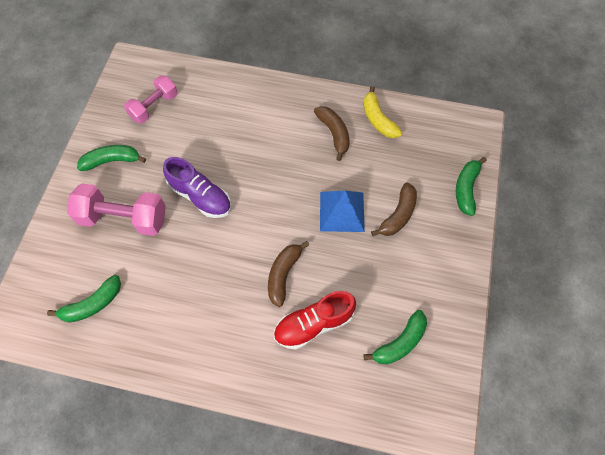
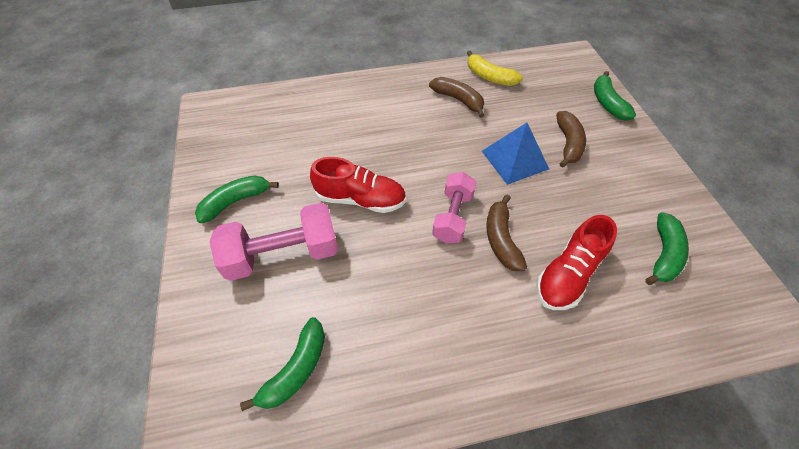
camera: 25 degrees left, 10 degrees down
(154, 107) = (257, 136): pink dumbbell -> pink dumbbell (453, 217)
(200, 196) = (360, 199): purple shoe -> red shoe

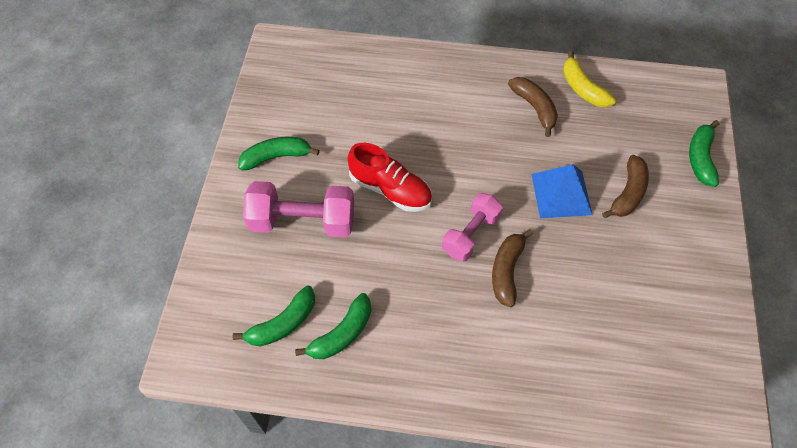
camera: 20 degrees right, 5 degrees up
(568, 274) = (554, 324): red shoe -> none
(663, 254) = (660, 337): green banana -> green banana (342, 334)

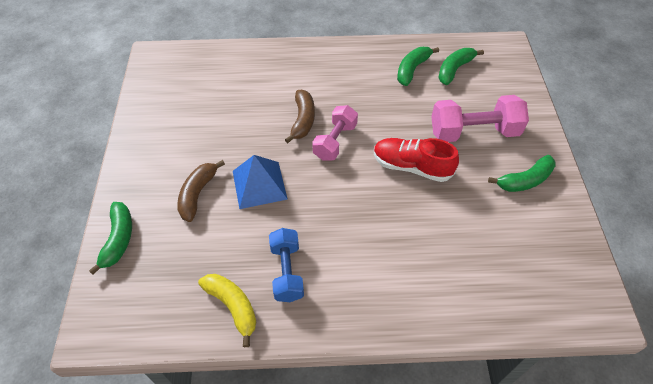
camera: 170 degrees right, 5 degrees down
(534, 108) = (287, 271): brown banana -> blue dumbbell

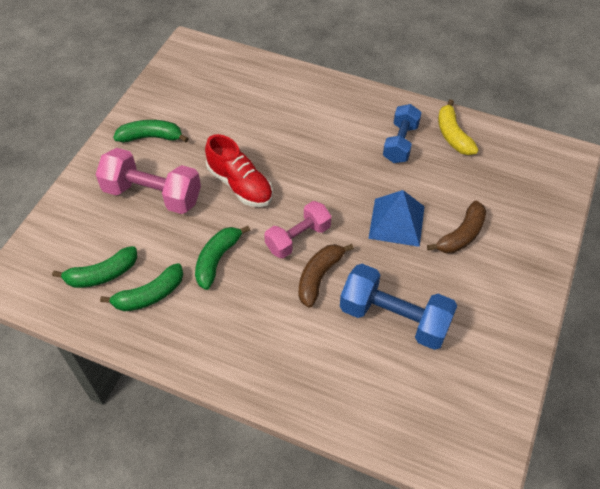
camera: 155 degrees left, 0 degrees up
(118, 239) = (546, 219): green banana -> green banana (217, 259)
(234, 113) = (394, 318): none -> blue dumbbell

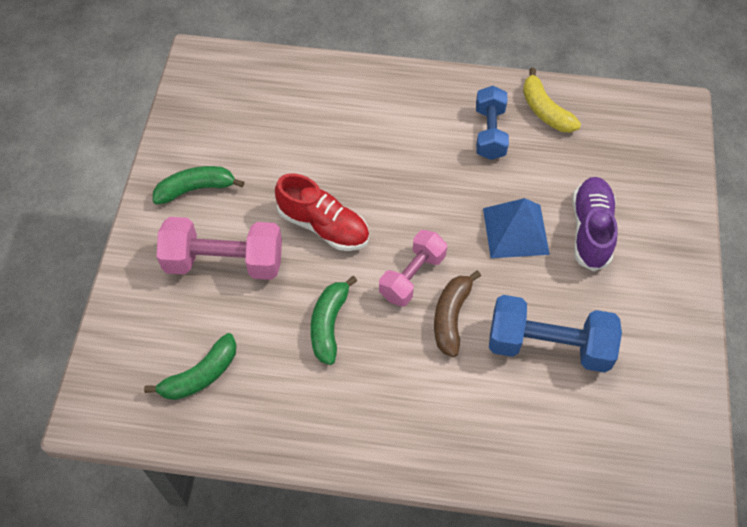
camera: 15 degrees left, 5 degrees up
(149, 295) = (266, 386): green banana -> none
(461, 235) = (590, 230): brown banana -> purple shoe

